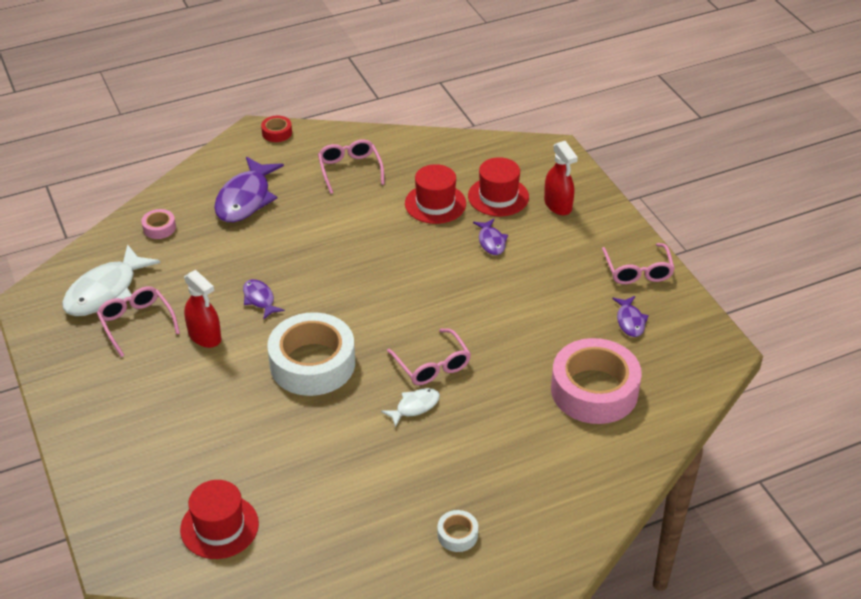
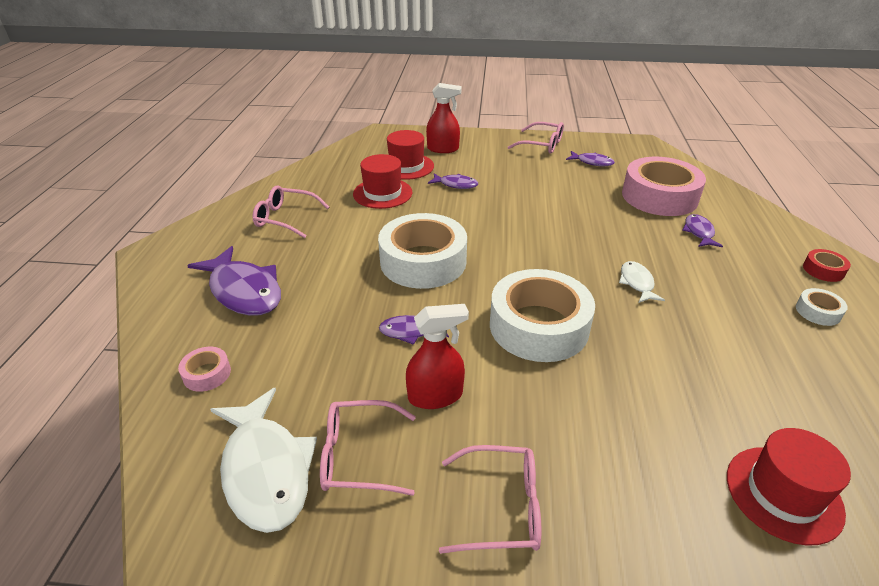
camera: 60 degrees left, 5 degrees down
(277, 133) = (174, 240): red tape -> red tape (823, 270)
(349, 271) = (423, 261): none -> white tape
(432, 365) = (587, 257): pink glasses -> pink glasses (501, 507)
(540, 433) = (699, 232): none -> purple fish

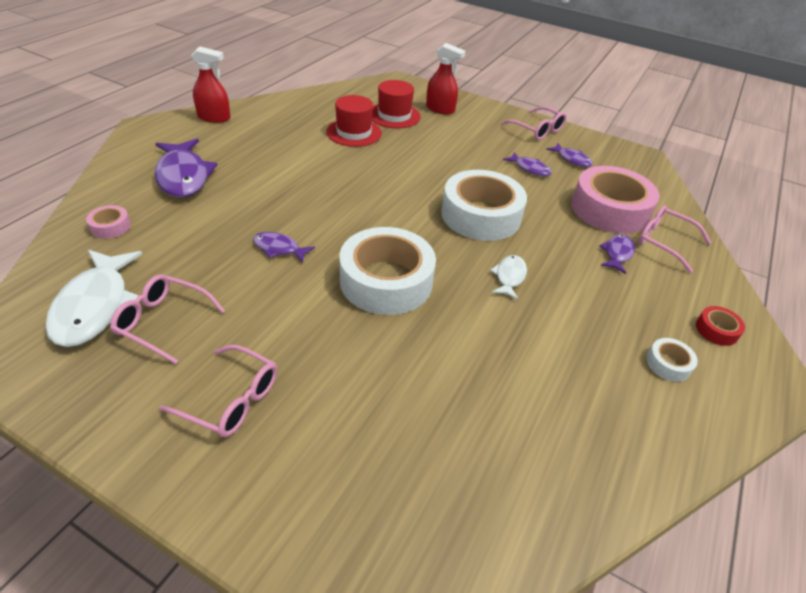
camera: 20 degrees right, 5 degrees up
(285, 218) = (259, 130): pink glasses -> pink glasses (663, 242)
(423, 261) = (337, 198): white tape -> white tape (481, 215)
(435, 396) = (255, 302): red spray bottle -> red spray bottle (214, 118)
(456, 185) = (423, 143): purple fish -> purple fish (530, 169)
(783, 494) = (470, 491): red hat -> none

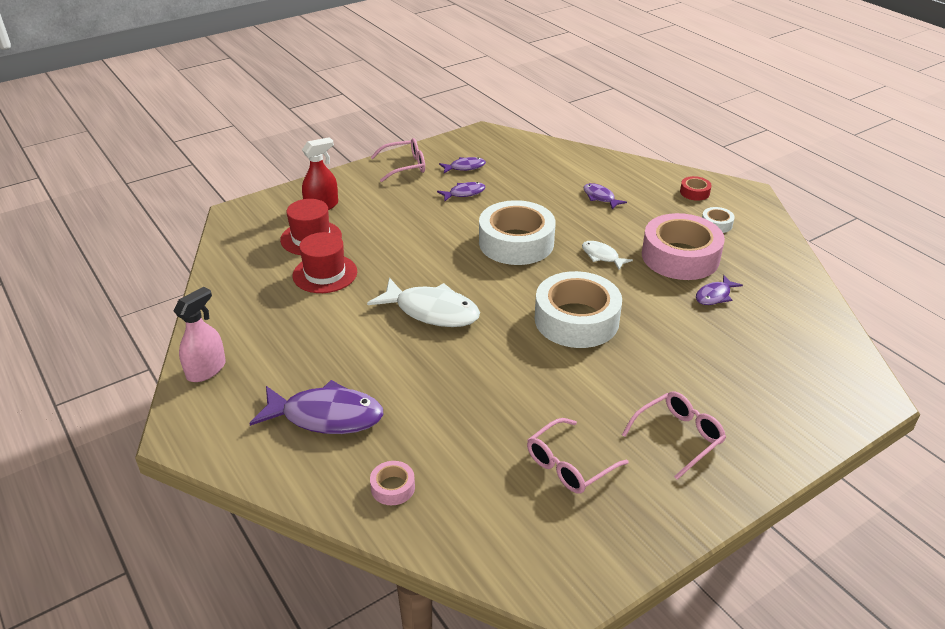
camera: 60 degrees left, 5 degrees down
(95, 306) = (525, 511): white fish -> white fish (431, 311)
(214, 118) = (206, 369): red spray bottle -> pink spray bottle
(279, 248) = (499, 371): purple fish -> purple fish (714, 295)
(609, 209) = (545, 178): pink tape -> pink tape (680, 257)
(663, 242) = (597, 172): pink glasses -> none

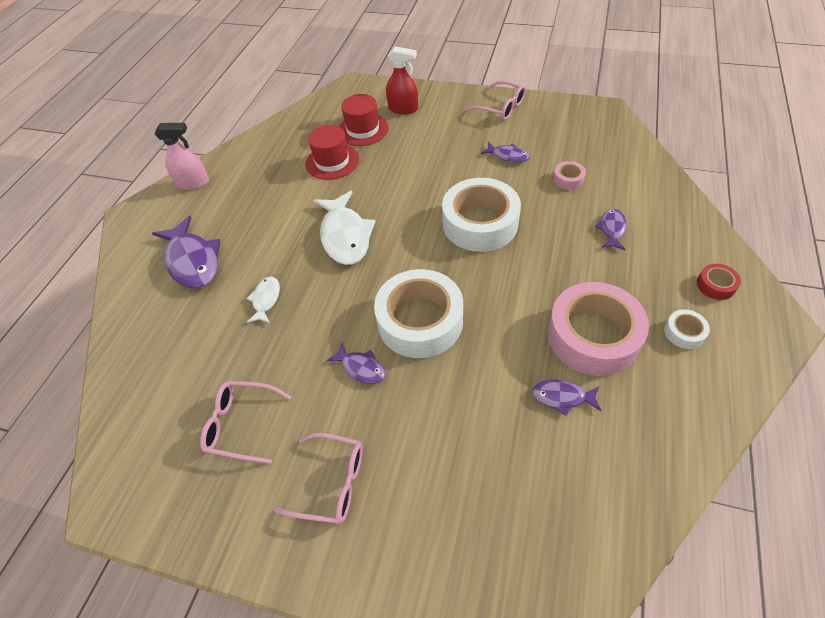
camera: 55 degrees right, 15 degrees up
(393, 487) = (150, 338): pink tape -> pink tape (568, 179)
(465, 167) = (542, 133): purple fish -> purple fish (361, 368)
(602, 256) = (525, 283): white fish -> white fish (266, 300)

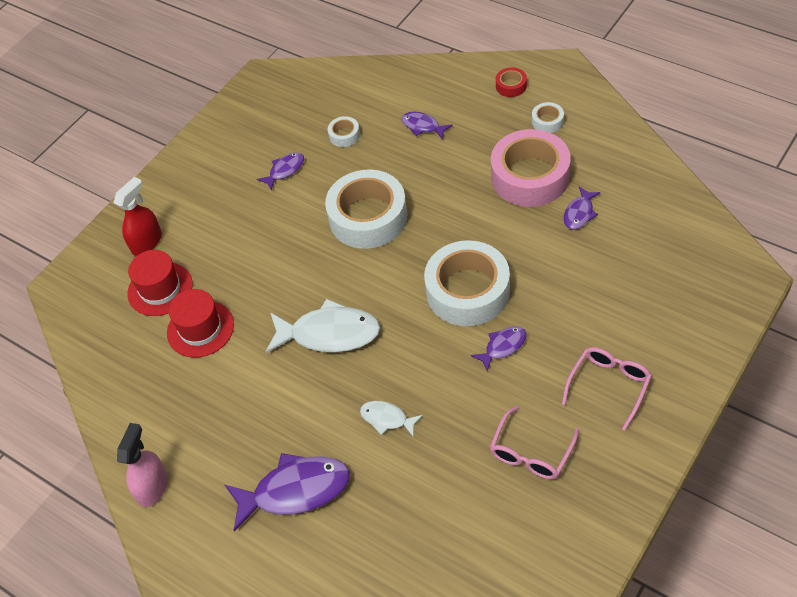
camera: 70 degrees left, 0 degrees up
(501, 107) = (203, 155): pink glasses -> none
(568, 179) = (344, 135): pink tape -> white tape

